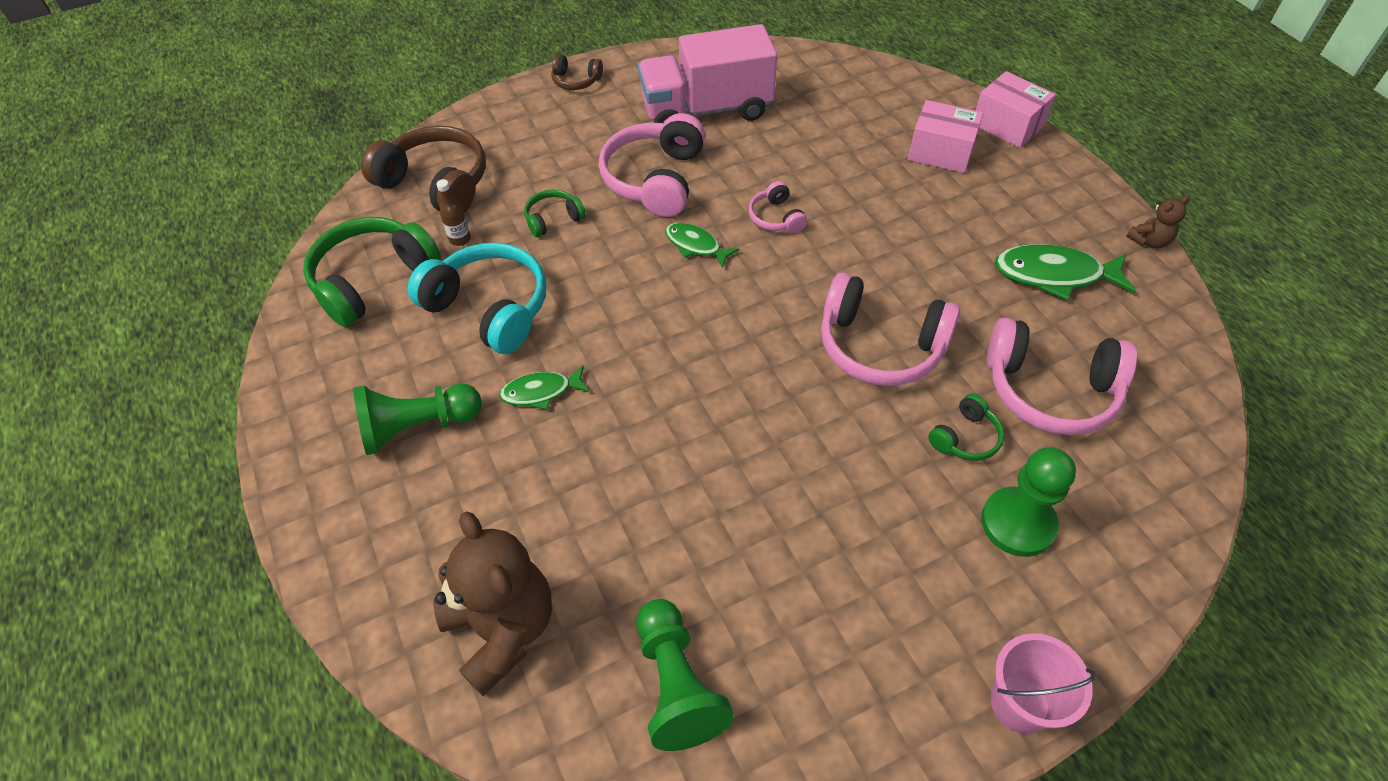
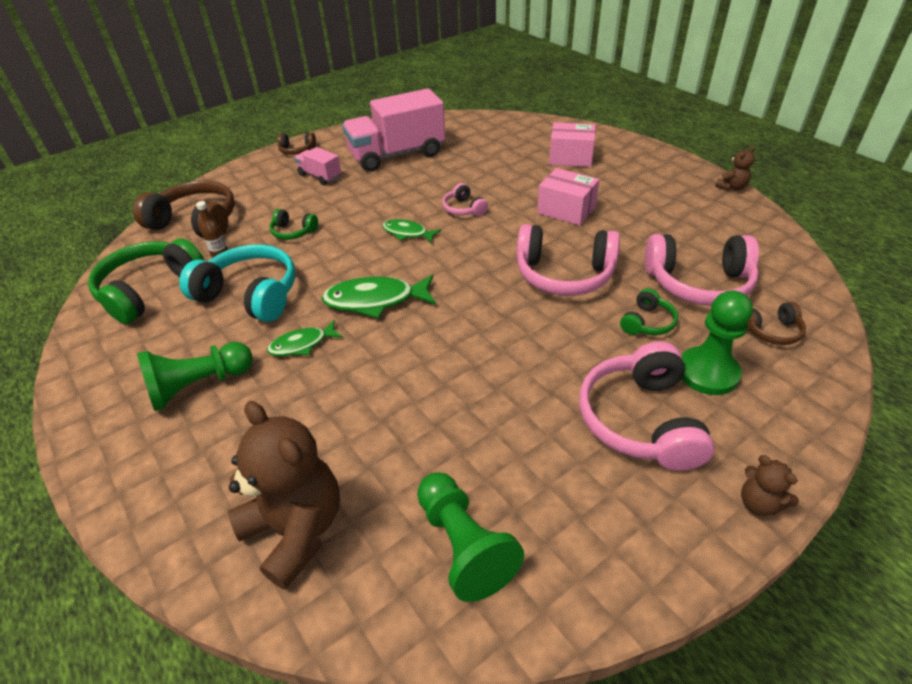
camera: 10 degrees left, 10 degrees down
(553, 219) = (293, 232): green headphones -> green headphones turned 120 degrees counterclockwise
(599, 131) = (320, 176): none -> pink truck
(655, 179) = (368, 198): pink headphones -> pink headphones (640, 420)
(1007, 125) = (611, 138): pink box -> pink box (566, 210)
(1019, 703) = (759, 503): pink bucket -> brown teddy bear
(1054, 275) = (674, 215): green fish -> green fish (375, 300)
(1120, 479) = (771, 331): none -> brown headphones

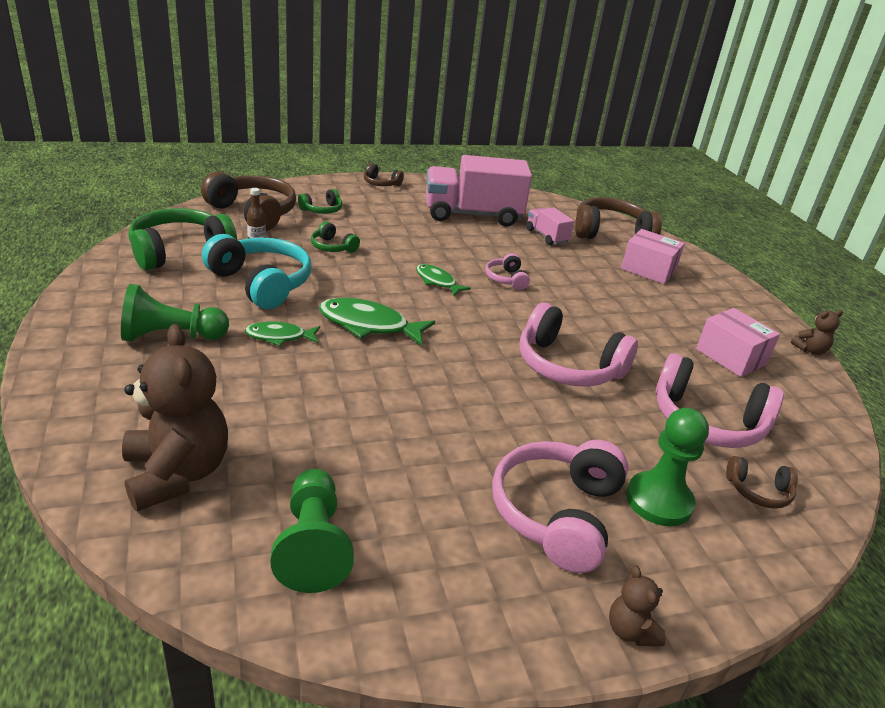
camera: 15 degrees right, 10 degrees down
(320, 176) = (388, 210): pink truck -> pink truck (546, 236)
(521, 133) = (611, 233): none -> brown headphones
(566, 210) = (610, 313): pink box -> pink box (731, 357)
(647, 322) = (626, 436): green headphones -> green headphones (322, 210)

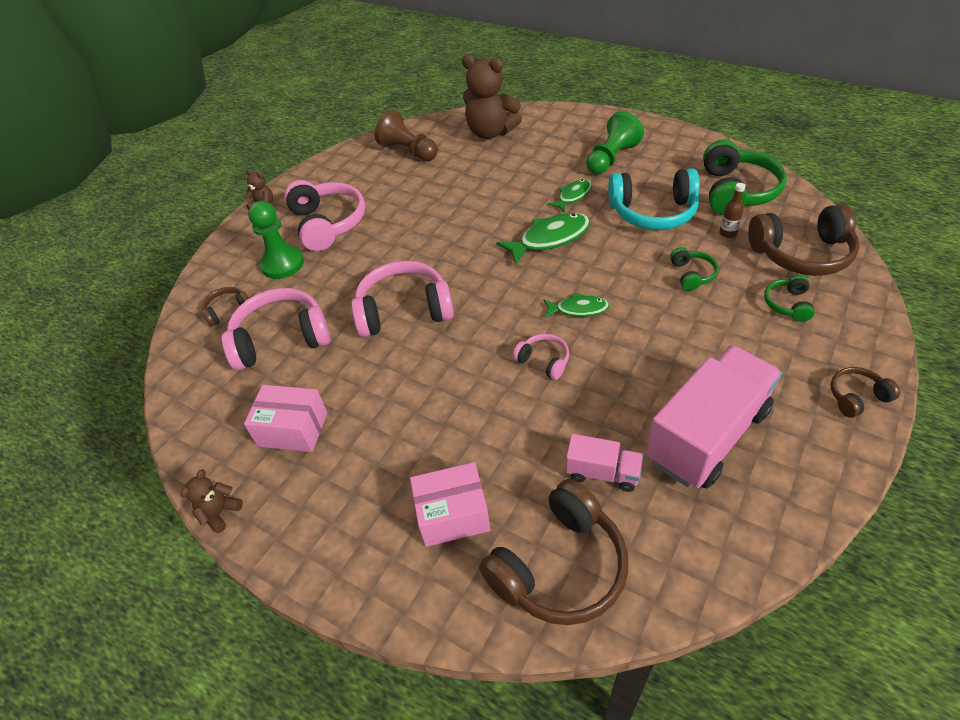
camera: 145 degrees right, 15 degrees up
(313, 545) = (408, 151): green pawn -> brown pawn
(332, 247) = (692, 274): green headphones -> green headphones turned 90 degrees clockwise

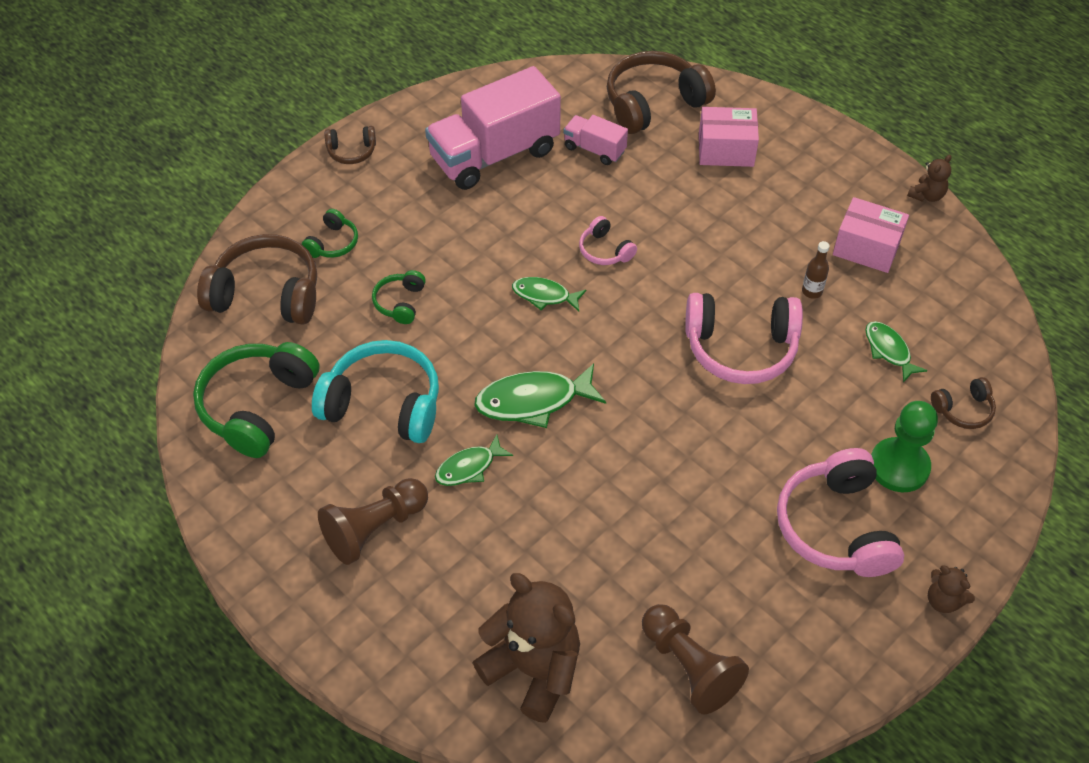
camera: 170 degrees left, 5 degrees up
(281, 339) = (888, 350): pink headphones -> green fish
(611, 158) = (374, 528): green pawn -> brown pawn
(727, 233) = (320, 344): brown bottle -> brown bottle (812, 291)

